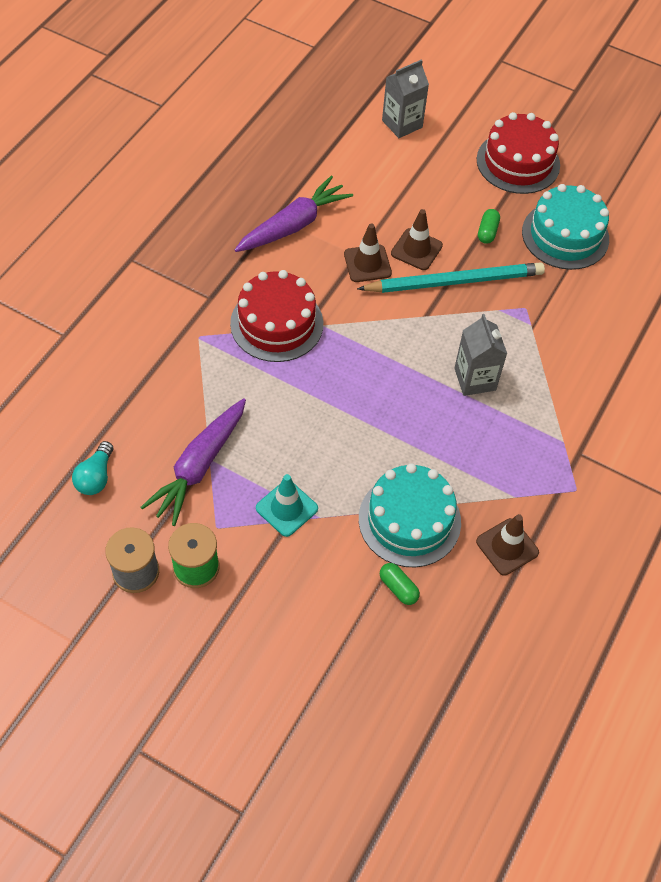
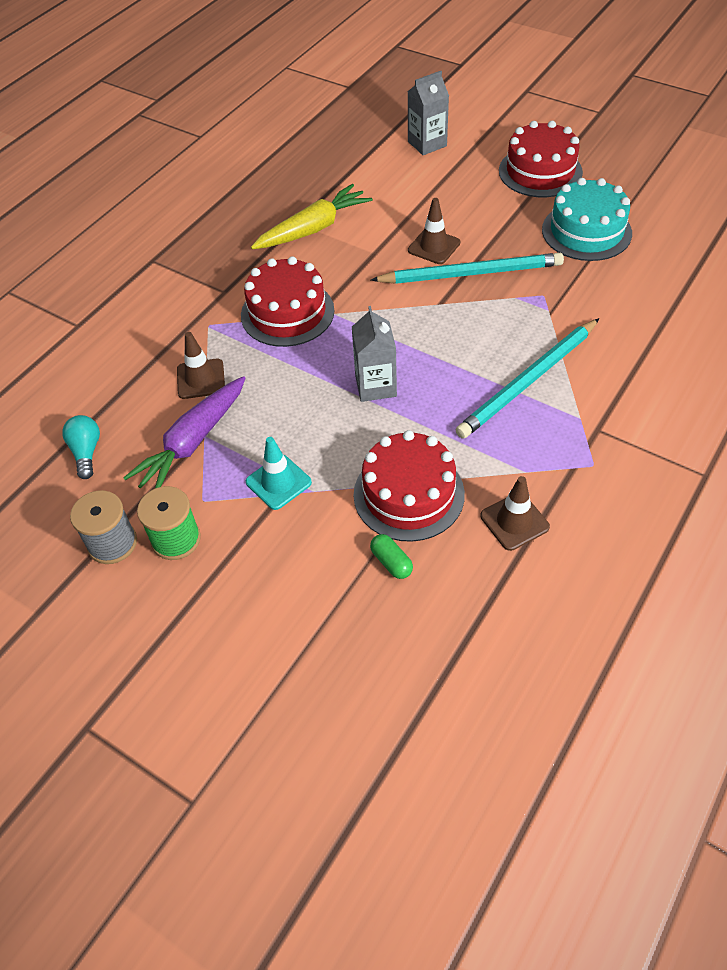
camera: 10 degrees right, 5 degrees down
(96, 477) = (86, 452): turquoise light bulb -> turquoise light bulb turned 150 degrees clockwise
(293, 225) = (313, 229): purple carrot -> yellow carrot
(367, 263) = (383, 259): brown traffic cone -> brown traffic cone (201, 379)
(409, 520) = (408, 494): turquoise cake -> red cake
(475, 379) = (487, 360): grey carton -> grey carton (375, 386)
(487, 232) = (506, 230): green capsule -> none
(515, 402) = (529, 381): none -> turquoise pencil

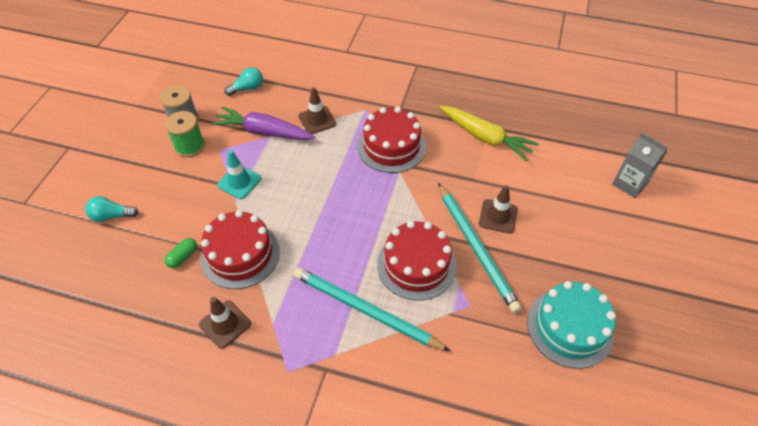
camera: 70 degrees right, 0 degrees up
(278, 656) = (112, 216): none -> turquoise light bulb
(375, 386) = (335, 213): grey carton -> none
(540, 171) = (638, 276): red cake -> red cake (416, 265)

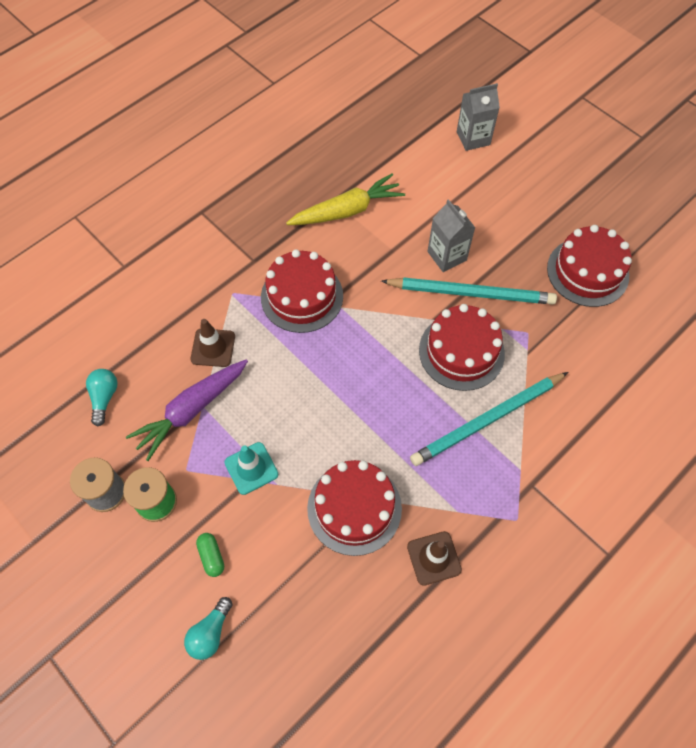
camera: 60 degrees left, 10 degrees up
(183, 257) = (322, 570): green capsule -> green capsule (211, 556)
(498, 216) = (447, 256): brown traffic cone -> grey carton
(570, 327) = (587, 272): turquoise cake -> red cake

